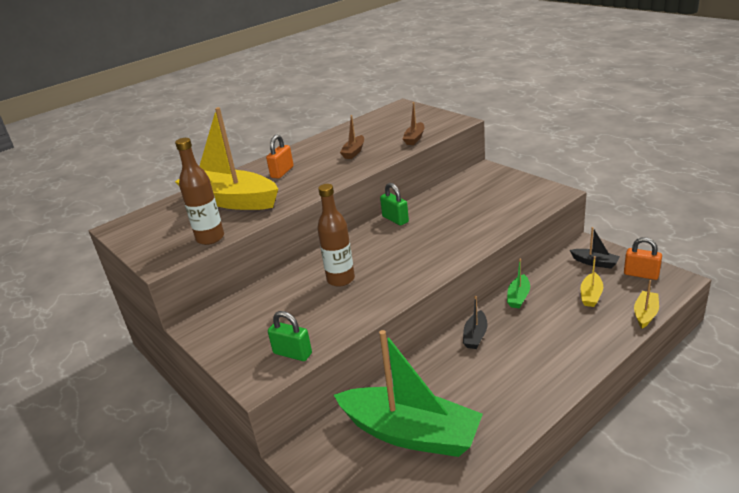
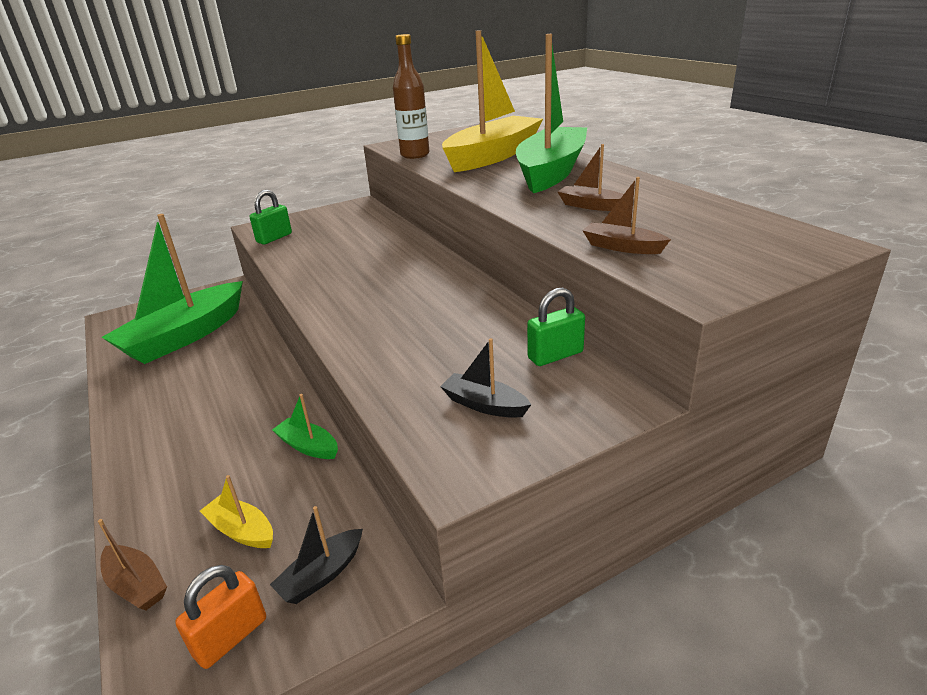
camera: 100 degrees right, 0 degrees up
(282, 172) = (551, 172): orange padlock -> green boat
(341, 279) = (366, 258): brown bottle -> none
(395, 219) = (479, 294): green padlock -> green padlock (555, 355)
(475, 336) = (268, 393): black boat -> black boat (484, 405)
(645, 314) = (136, 585): yellow boat -> brown boat

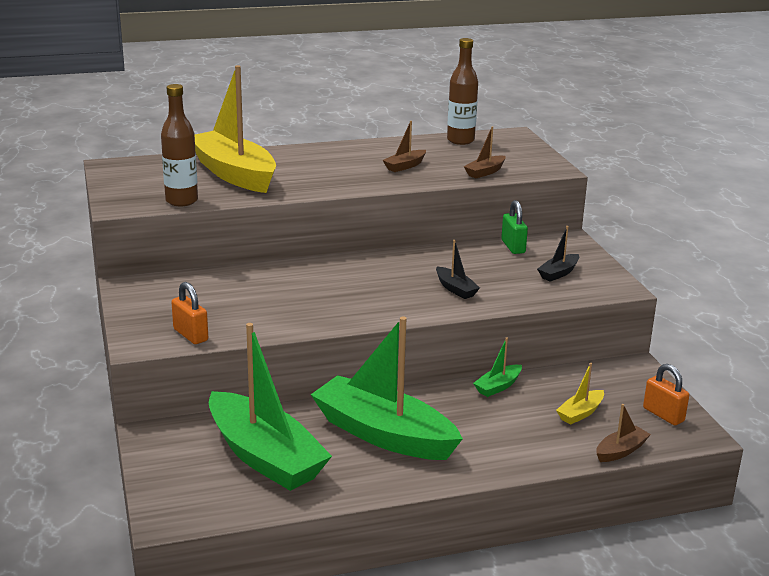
camera: 80 degrees left, 5 degrees down
(274, 238) = (190, 335): green padlock -> orange padlock
(322, 575) = (623, 385): black boat -> black boat (455, 289)
(551, 172) = (311, 163): green boat -> green boat (384, 434)
(734, 218) = (460, 140): none -> brown bottle

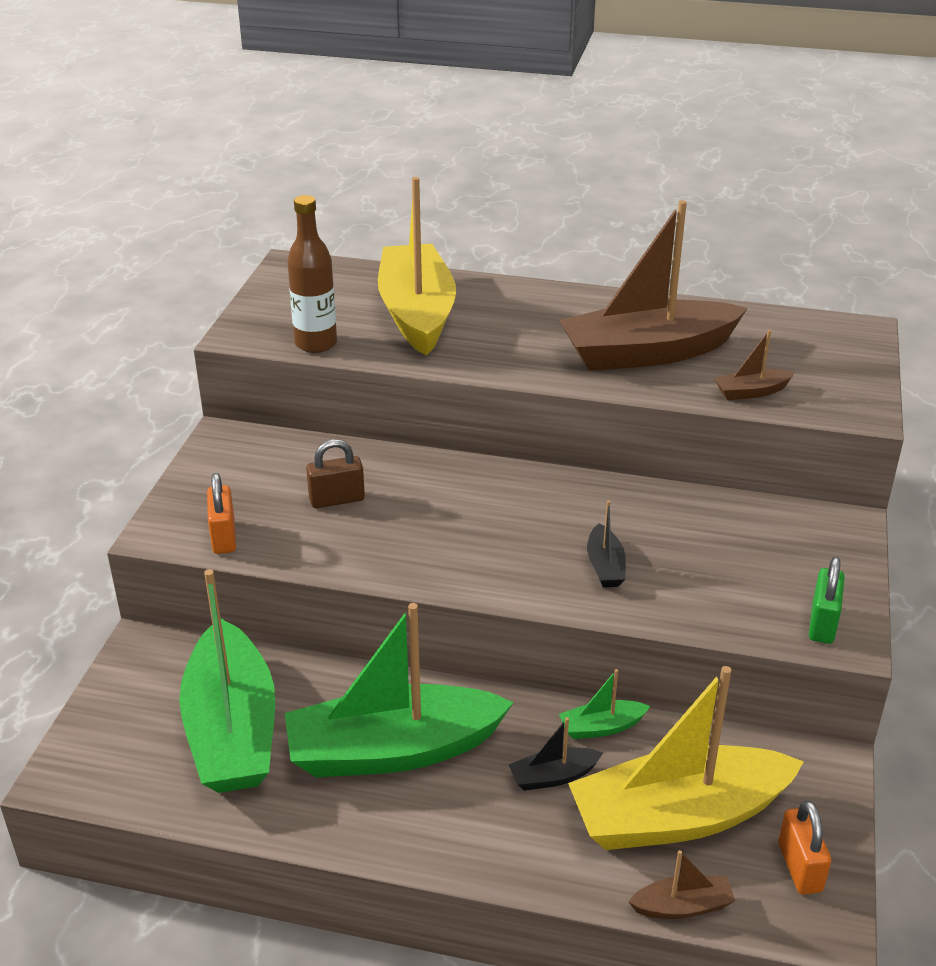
camera: 30 degrees right, 10 degrees up
(249, 298) = (337, 499): none -> brown padlock
(384, 434) = (393, 750): green boat -> green boat turned 75 degrees counterclockwise
(405, 166) = (647, 353): brown boat -> brown boat, size x2.40
(460, 140) = (770, 324): brown bottle -> none
(513, 247) = (751, 514): green padlock -> green padlock (822, 624)
(558, 273) = (776, 583): black boat -> black boat (553, 776)
(580, 413) = (679, 816): yellow boat -> yellow boat, size x2.40

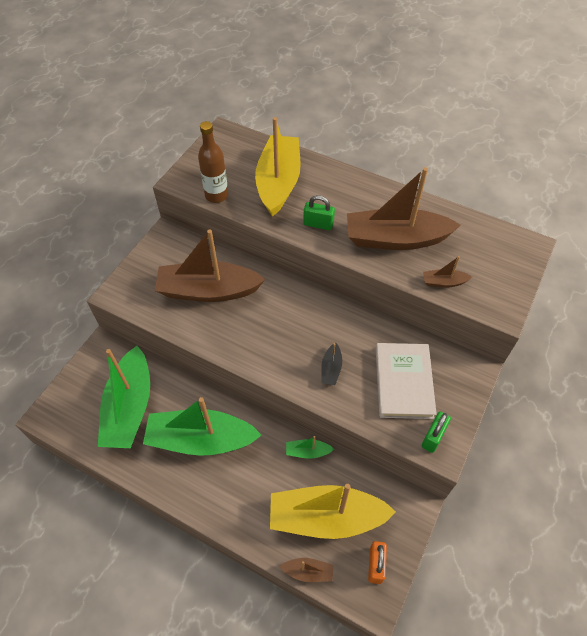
camera: 15 degrees right, 20 degrees up
(224, 537) = (144, 304): orange padlock -> none
(337, 499) = (208, 291): brown padlock -> brown boat
(510, 354) = (318, 224): none -> green padlock
(553, 776) = (273, 476): black boat -> none
(737, 561) = (403, 382): none -> white book

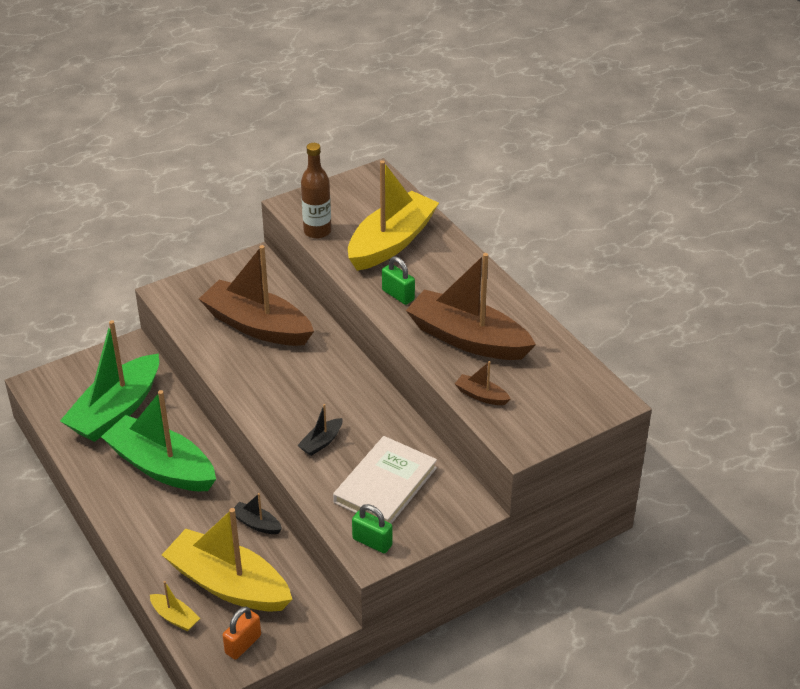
camera: 30 degrees right, 15 degrees down
(308, 452) = (256, 524): green boat -> black boat
(308, 571) = (175, 617): brown boat -> yellow boat
(433, 437) = (372, 542): green padlock -> green padlock turned 60 degrees clockwise

